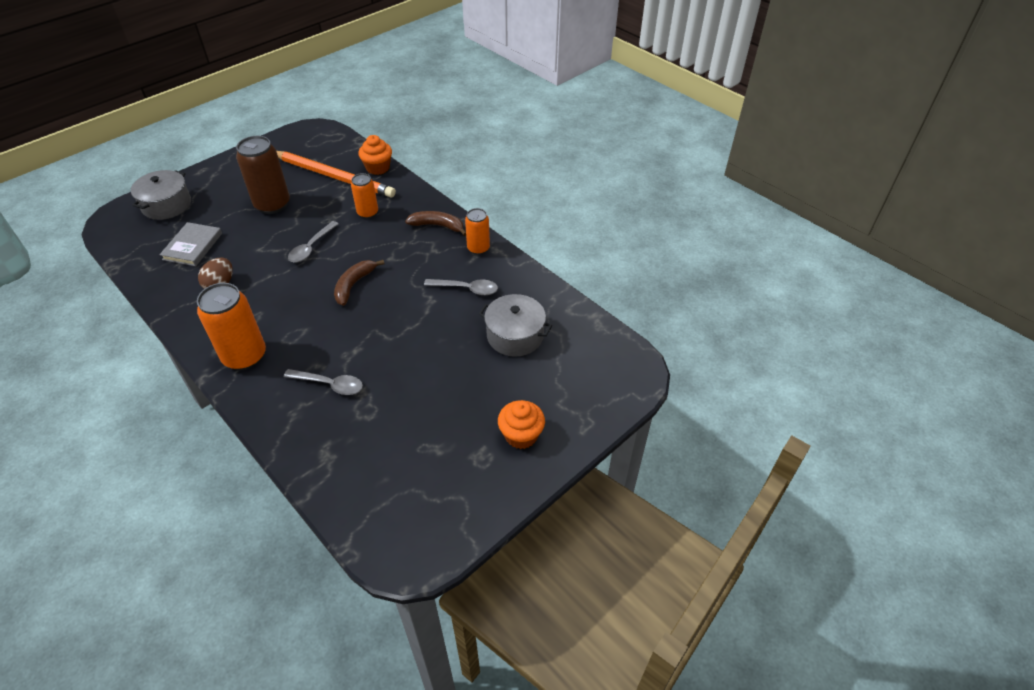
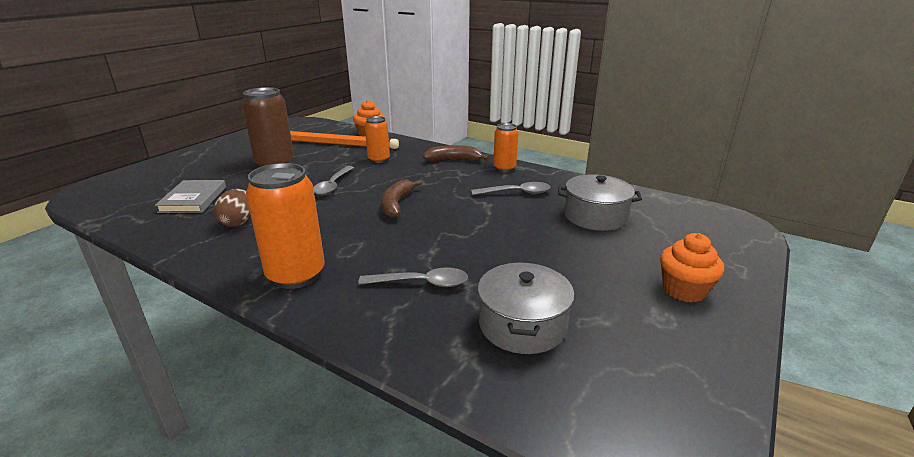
camera: 15 degrees left, 20 degrees down
(166, 205) = (153, 176): grey pot -> grey pot (522, 325)

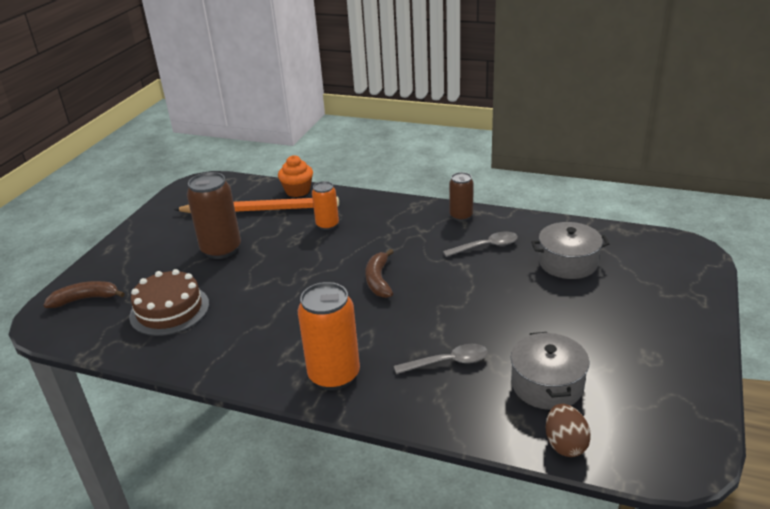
camera: 10 degrees left, 5 degrees up
(193, 199) = (169, 310): grey book -> brown cake
(238, 222) = (238, 329): brown egg -> brown egg (565, 444)
(333, 185) = (301, 267): grey spoon -> none
(454, 160) = (405, 213): brown banana -> brown banana (86, 299)
(504, 168) = (461, 216): orange can -> brown can
(684, 290) = (661, 328): orange cupcake -> none

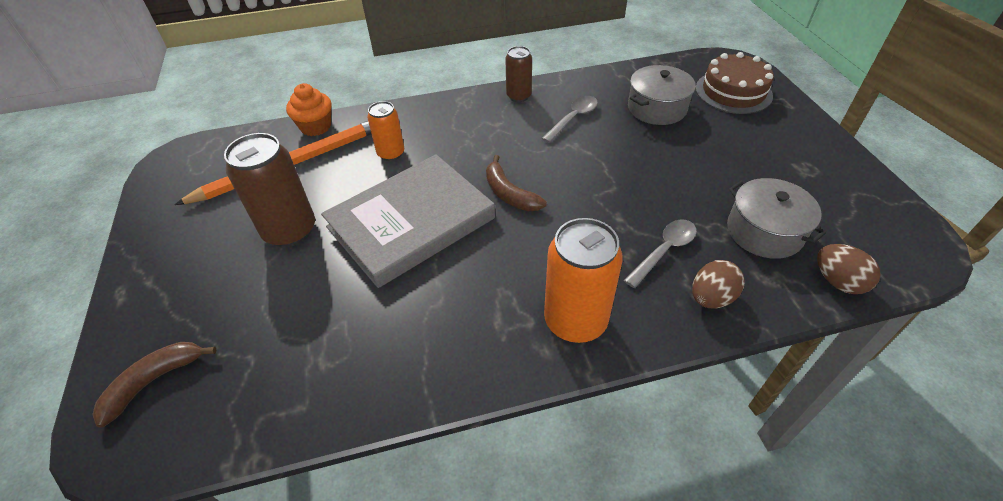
camera: 35 degrees left, 15 degrees up
(169, 310) = (298, 338): brown cake -> brown cake (733, 92)
(295, 273) = (411, 222): none -> grey book
(446, 406) = (711, 298): none -> brown egg

